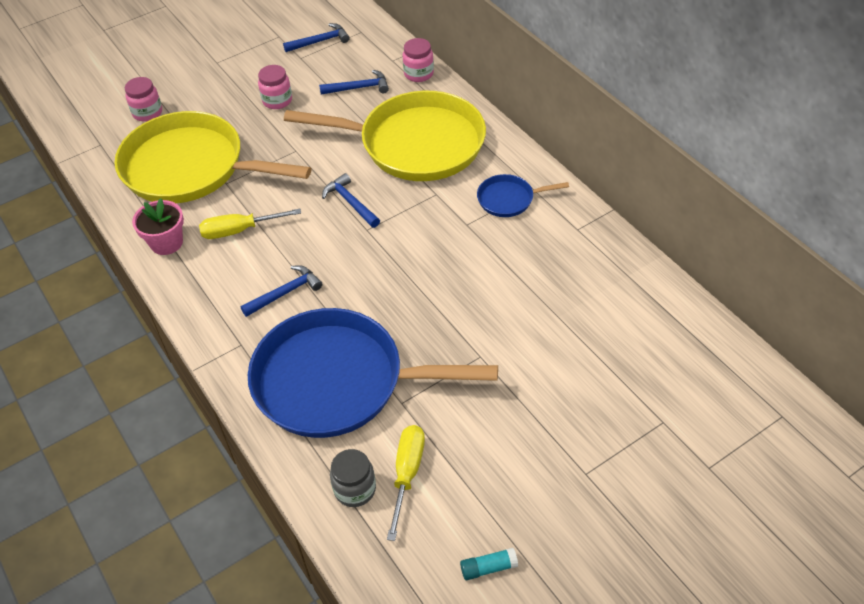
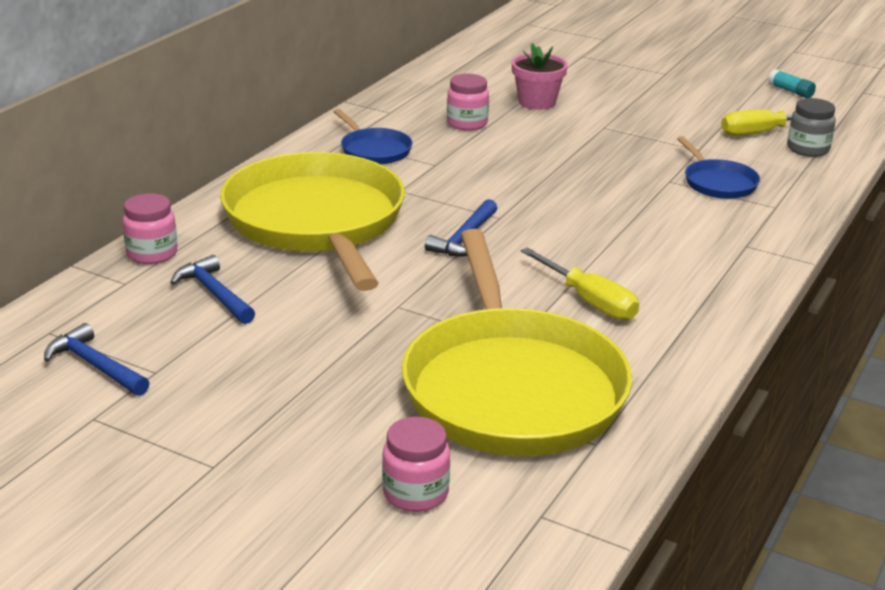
camera: 120 degrees left, 20 degrees down
(166, 243) = (670, 351): pink flower pot -> pink flower pot (537, 102)
(277, 101) = (290, 358): pink jar -> pink jar (467, 123)
(285, 293) = (648, 240): blue hammer -> none
(337, 381) = (718, 183): blue pan -> blue pan, size x0.43

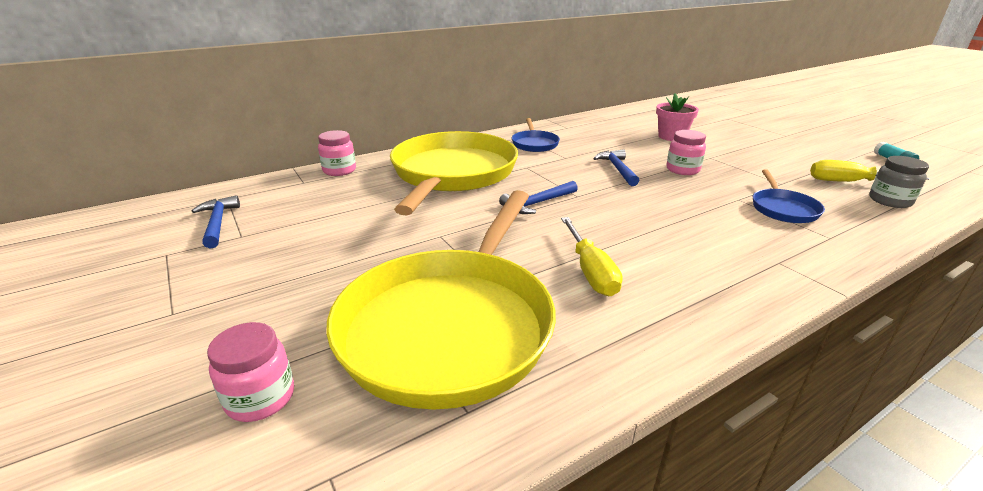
camera: 30 degrees right, 0 degrees up
(214, 293) = (340, 199): blue hammer -> blue hammer (617, 169)
(467, 123) = (610, 140): pink jar -> pink jar (682, 170)

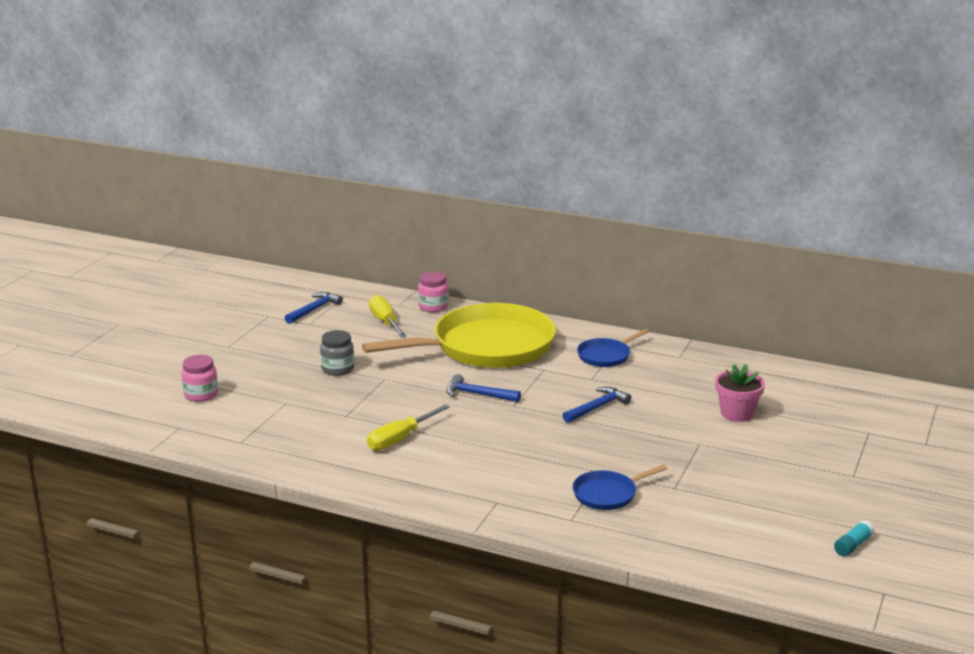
camera: 55 degrees right, 5 degrees down
(450, 325) = (296, 416): yellow pan -> none
(682, 170) = (640, 436): pink jar -> none
(849, 182) = (731, 522): yellow screwdriver -> yellow screwdriver (385, 322)
(890, 201) = (703, 545): grey jar -> grey jar (338, 369)

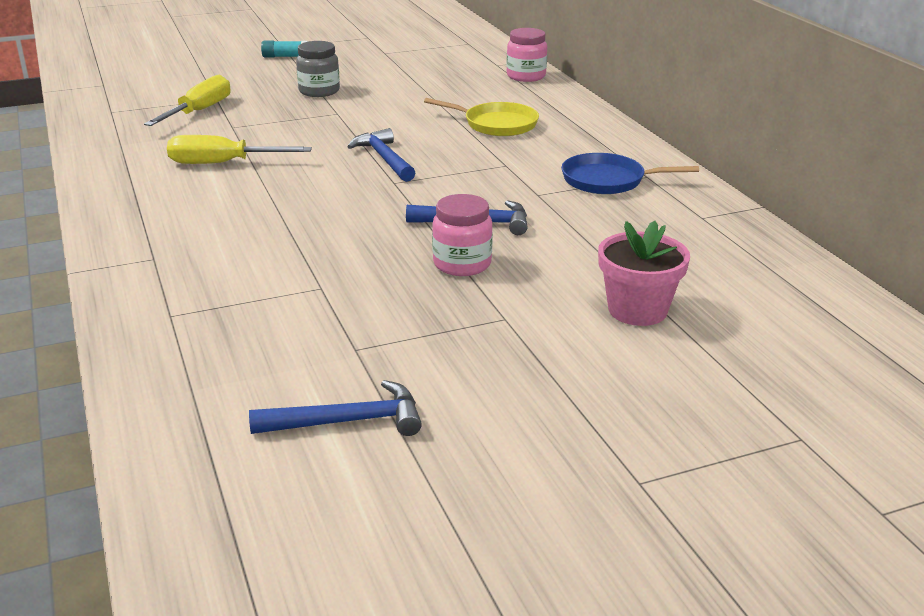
camera: 45 degrees right, 5 degrees up
(201, 395) = (176, 70): pink jar -> pink jar (462, 264)
(314, 309) = (415, 45): blue hammer -> blue hammer (347, 421)
(385, 322) = (451, 72): yellow screwdriver -> yellow screwdriver (199, 111)
(487, 347) = (497, 124): yellow pan -> yellow pan, size x0.43
(607, 494) = (268, 312): blue pan -> none
(853, 545) = (407, 583): turquoise glue stick -> turquoise glue stick (285, 56)

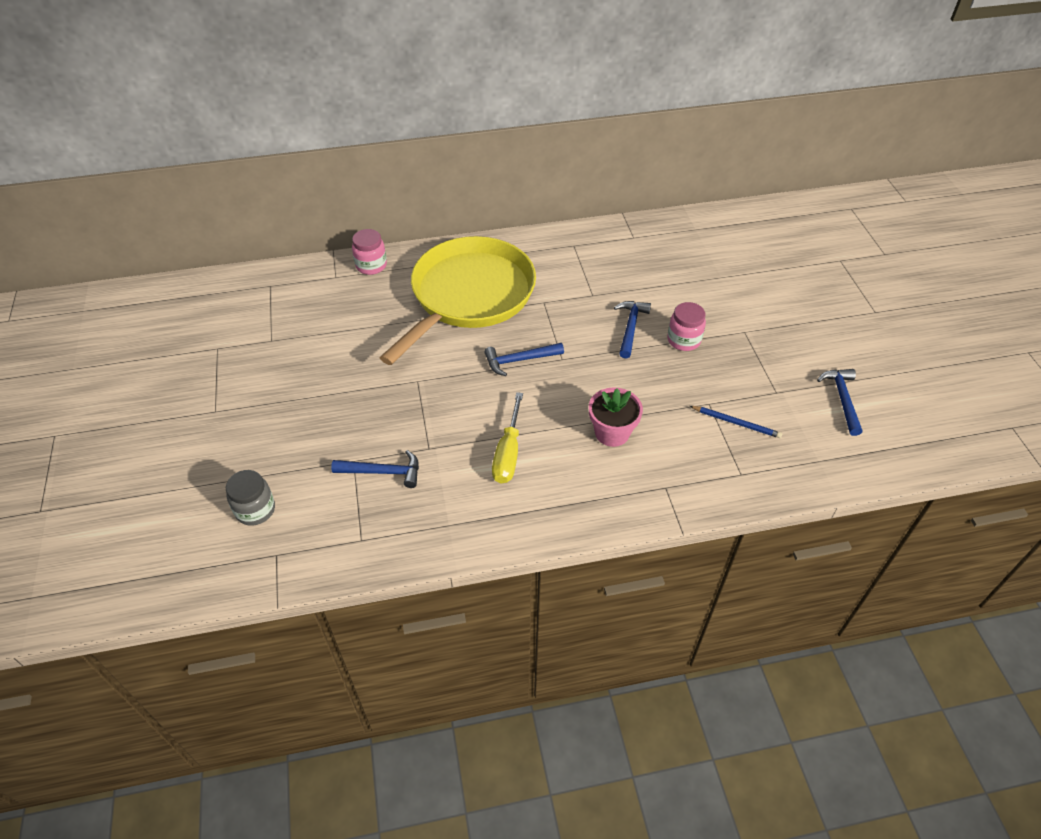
camera: 80 degrees left, 20 degrees up
(199, 111) = (383, 472): yellow screwdriver -> blue hammer
(279, 311) = (736, 423): none -> blue pencil
(285, 56) = (250, 410): turquoise glue stick -> none
(319, 91) = (360, 389): grey jar -> grey jar (255, 510)
(497, 124) = (469, 295): yellow pan -> yellow pan, size x2.32
(607, 180) = (577, 262): blue pan -> none
(637, 310) = (736, 283): pink flower pot -> pink flower pot (612, 432)

